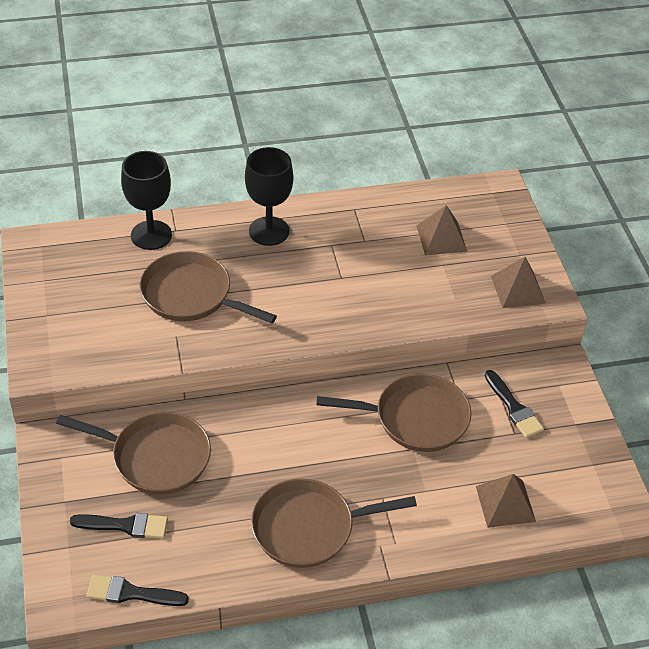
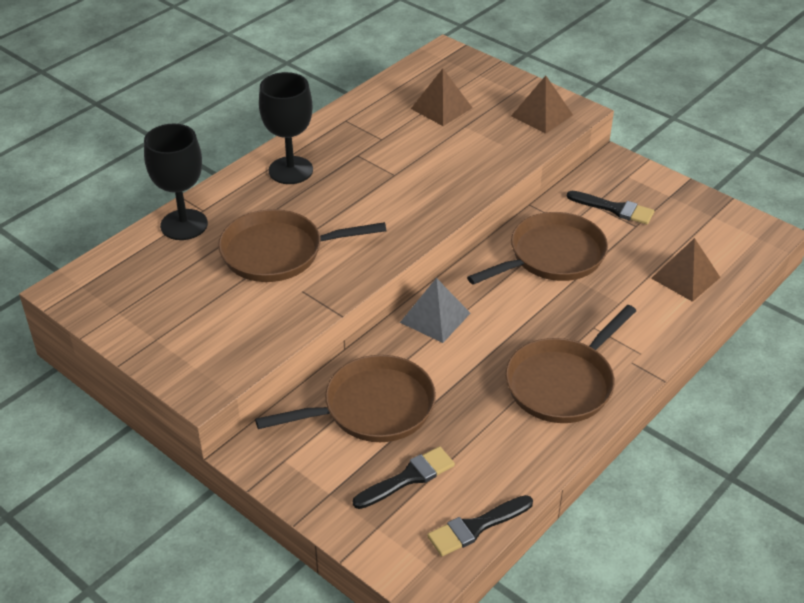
camera: 35 degrees left, 5 degrees down
(272, 414) = (435, 317): none -> grey pyramid

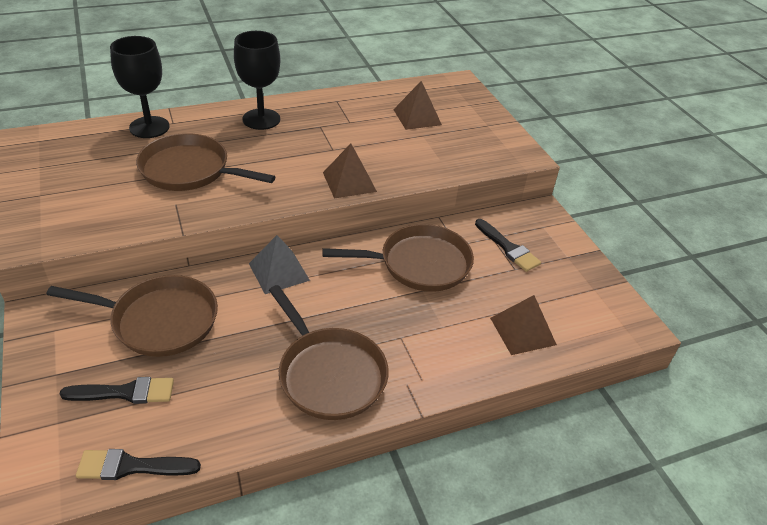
camera: 25 degrees right, 0 degrees up
(541, 115) = (493, 149): brown pyramid -> brown pyramid (349, 182)
(563, 383) = (329, 374): brown pan -> brown pan turned 105 degrees counterclockwise

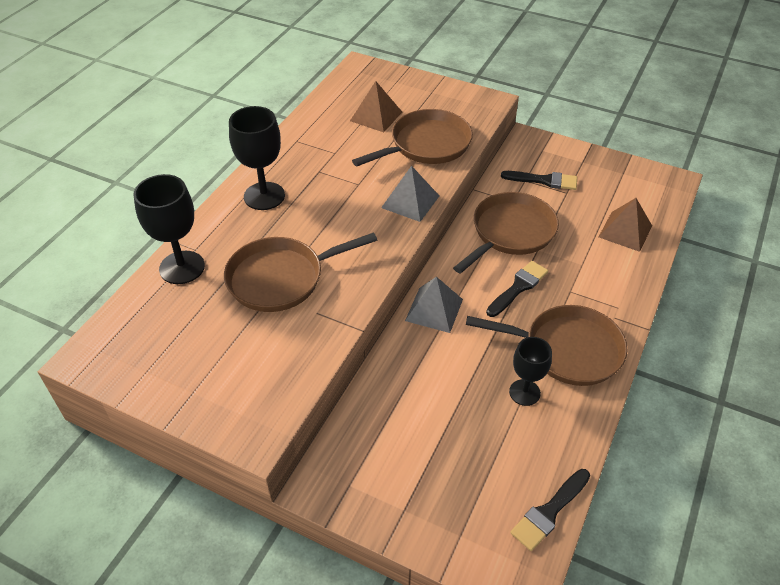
camera: 40 degrees left, 5 degrees up
(125, 392) = (470, 475): black brush -> black brush (518, 287)
(159, 321) = (411, 411): brown pan -> brown pan (426, 145)
(249, 374) = (524, 392): none -> black goblet
(349, 182) = (410, 201): brown pyramid -> grey pyramid

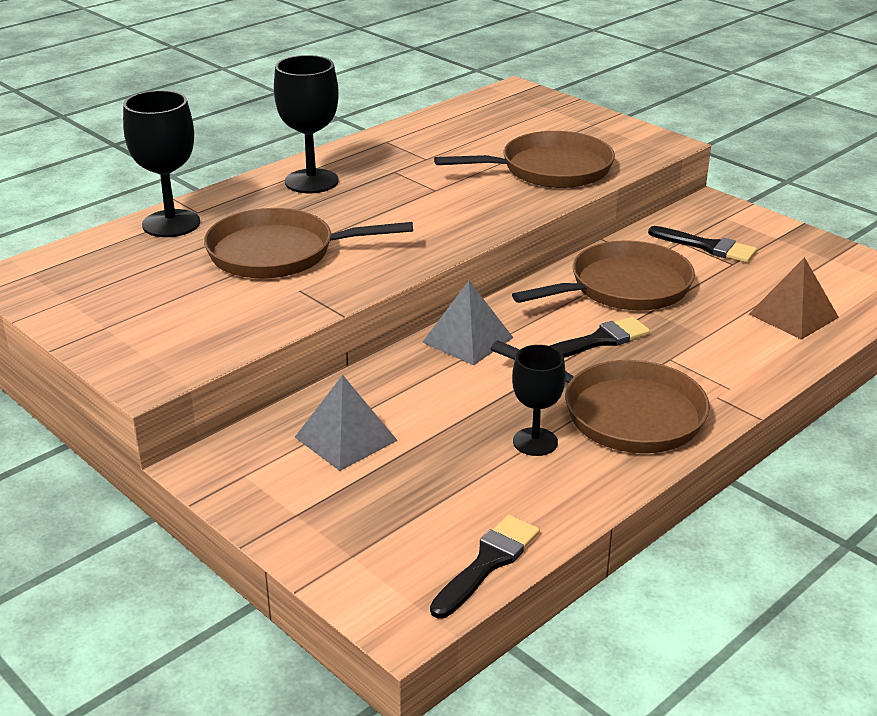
camera: 20 degrees right, 15 degrees down
(376, 116) = (503, 135): brown pyramid -> none
(410, 201) = (490, 215): grey pyramid -> grey pyramid (345, 438)
(549, 512) = (487, 563): black brush -> black brush turned 150 degrees clockwise

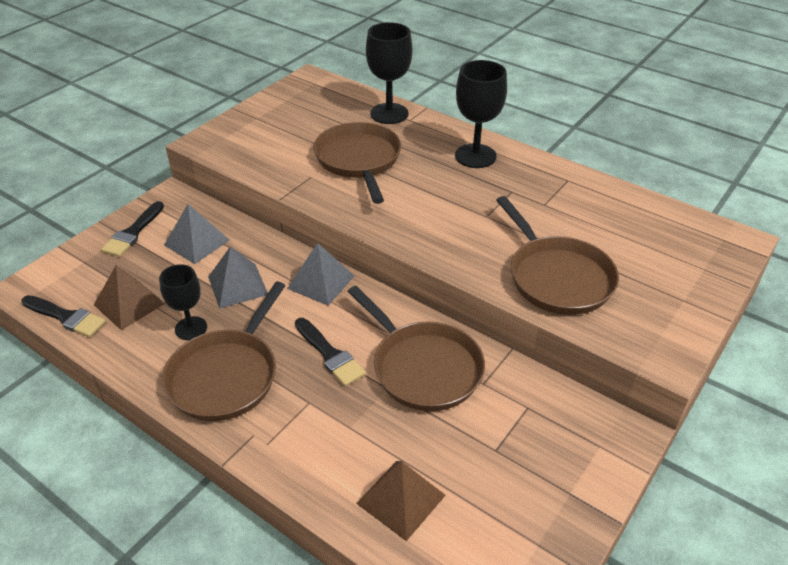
camera: 80 degrees right, 10 degrees up
(456, 403) = (238, 285): none -> grey pyramid
(471, 499) = (129, 304): none -> brown pyramid
(707, 247) = (524, 429): black brush -> black brush (133, 232)

